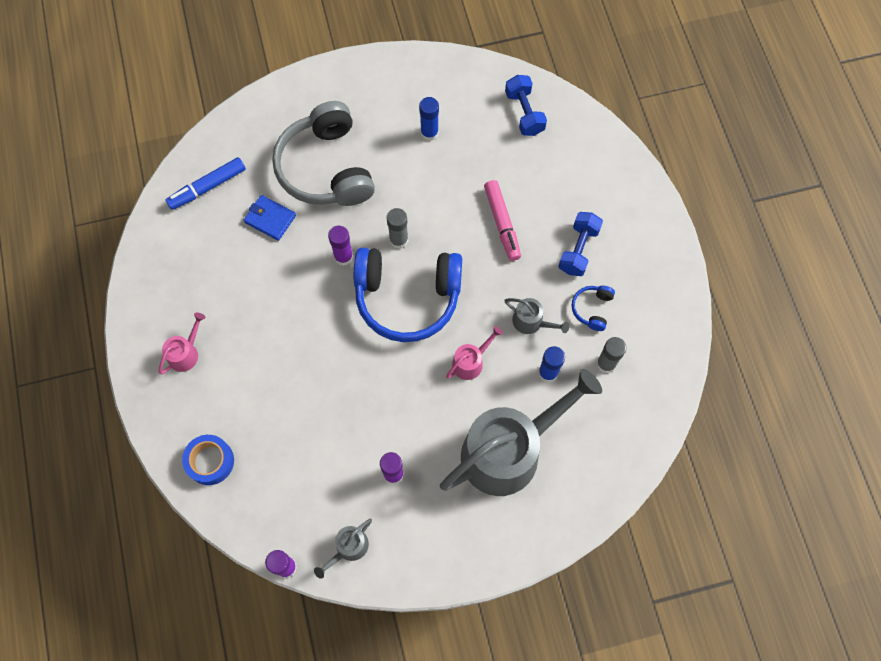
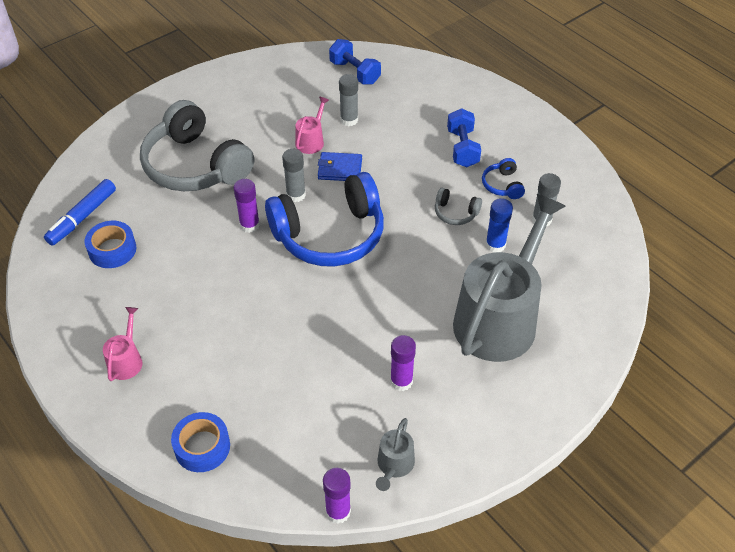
camera: 25 degrees left, 20 degrees down
(218, 234) = (112, 250): none -> blue tape
(270, 219) = (160, 221): blue wallet -> blue wallet (340, 169)
(429, 133) = (278, 111): blue glue stick -> none
(470, 362) = (420, 263): pink watering can -> pink watering can (311, 141)
(489, 171) = (349, 120): none -> grey glue stick
(502, 223) = (383, 152): pink marker -> none
(531, 322) = (455, 213): grey watering can -> grey headphones

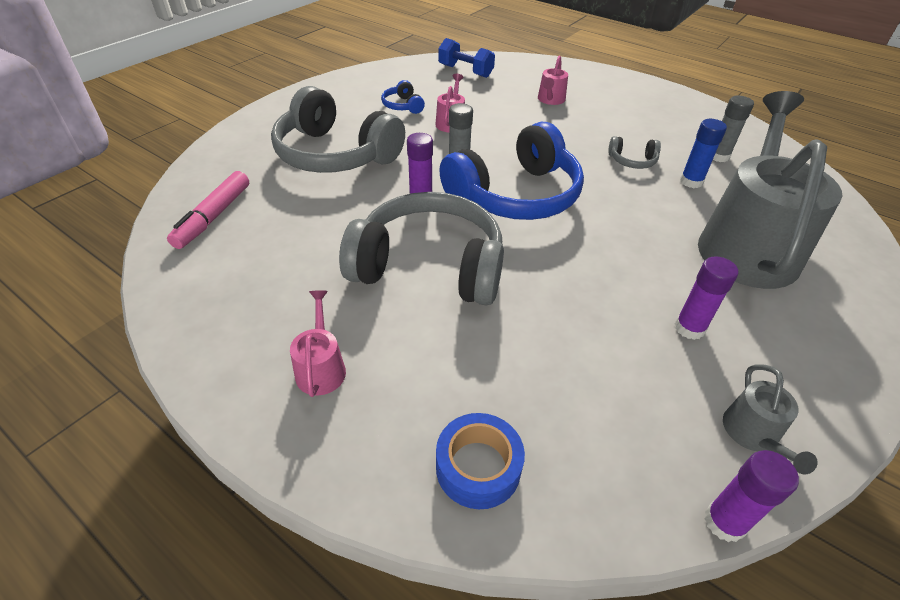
camera: 15 degrees left, 5 degrees down
(83, 217) = (214, 216): blue marker -> pink marker
(112, 250) = (262, 244): blue tape -> none
(230, 292) = (429, 266): none -> grey headphones
(340, 169) = (493, 140): blue wallet -> none
(349, 120) = (480, 103): grey glue stick -> none
(420, 124) = (550, 100): none -> pink watering can
(462, 148) = (602, 112): blue dumbbell -> none
(502, 185) = (660, 135): blue headphones -> blue headphones (403, 106)

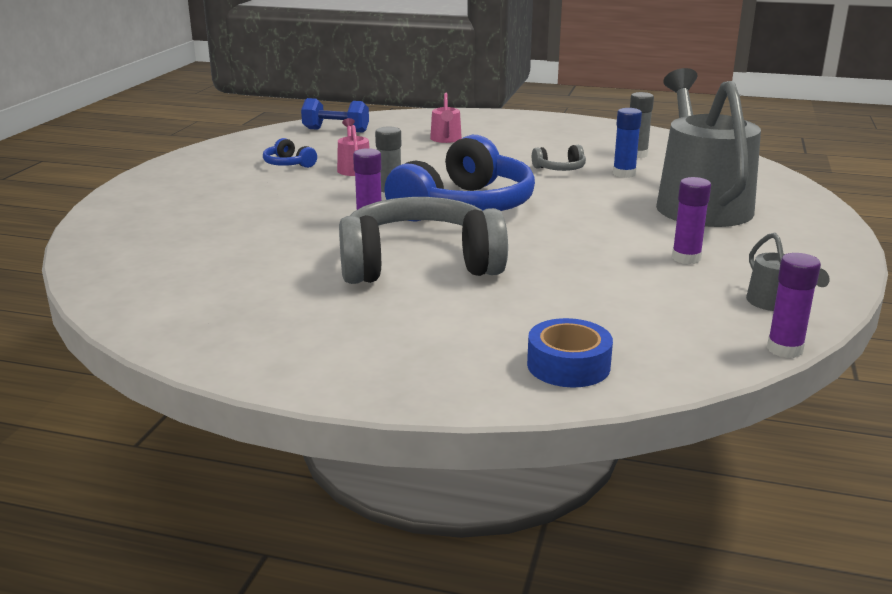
camera: 20 degrees left, 20 degrees down
(214, 216) = (146, 271): pink marker -> none
(321, 368) = (369, 343): pink watering can -> none
(335, 154) = (245, 208): grey headphones -> none

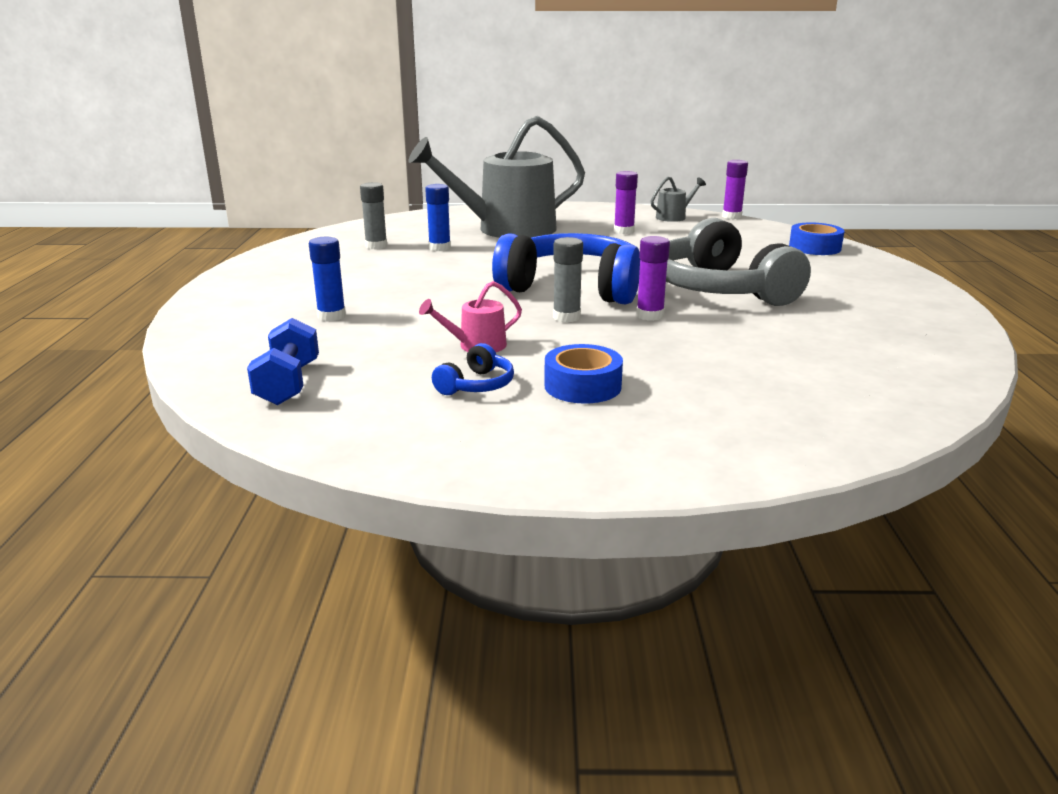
camera: 105 degrees left, 0 degrees up
(257, 186) = (582, 386): none -> blue tape
(446, 139) = (331, 316): pink watering can -> blue glue stick
(560, 169) = (434, 266): grey headphones -> none

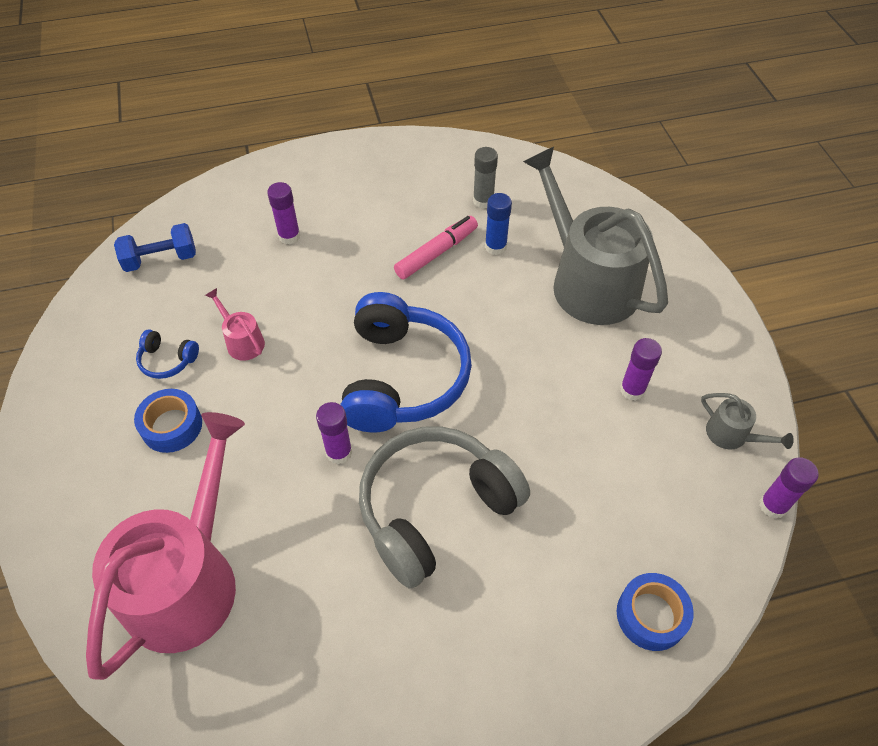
camera: 75 degrees right, 30 degrees up
(331, 316) = (289, 236): blue glue stick -> purple glue stick
(426, 265) = (436, 253): none -> pink marker
(566, 317) = (320, 388): grey glue stick -> none
(792, 385) = (188, 580): none -> pink watering can

